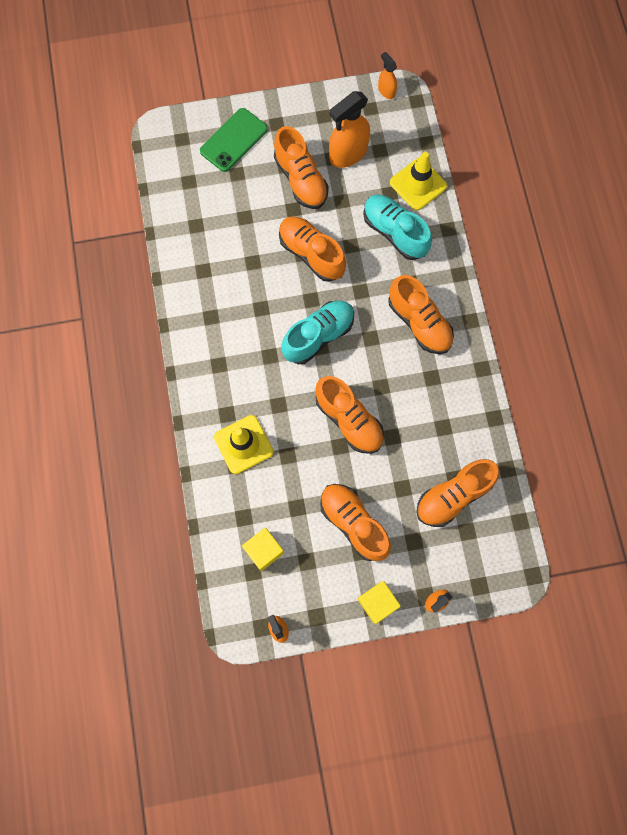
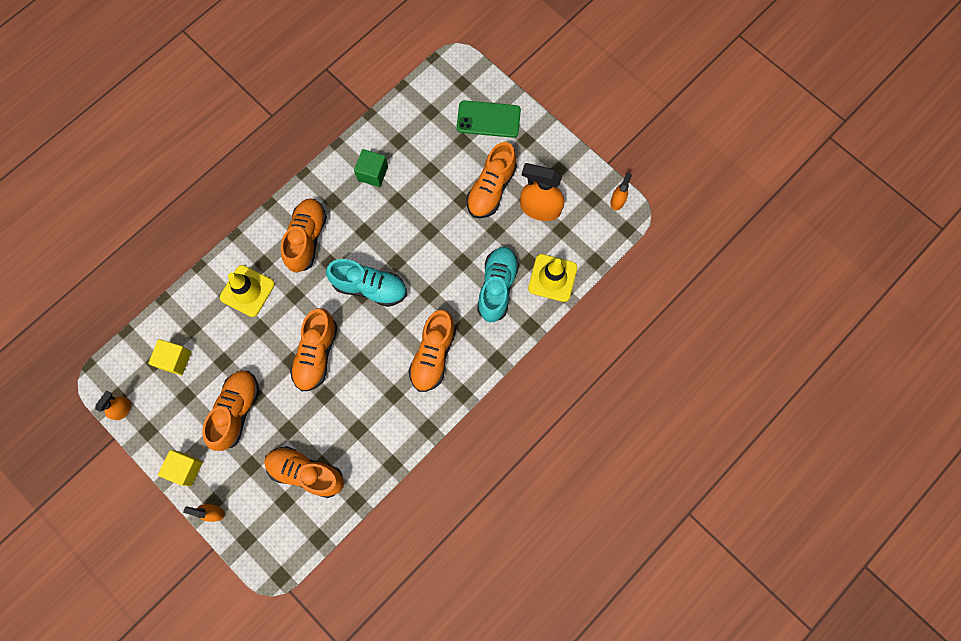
camera: 55 degrees right, 0 degrees up
(211, 266) = (373, 173): none -> green cube
(311, 254) = (434, 238): orange shoe -> orange shoe (307, 239)

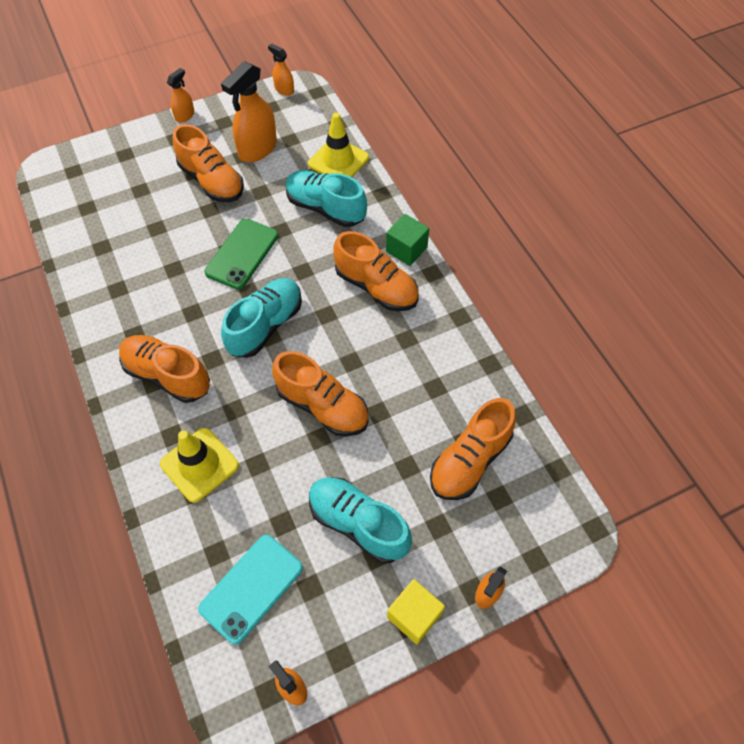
camera: 70 degrees left, 15 degrees down
(175, 360) = (251, 588): yellow cube -> turquoise phone
(236, 411) = (358, 524): orange shoe -> turquoise shoe
(373, 173) = (125, 283): green cube -> green cube (406, 249)
(488, 119) = (131, 161): green phone -> green phone (242, 254)
(553, 136) = (185, 115): none -> orange spray bottle

